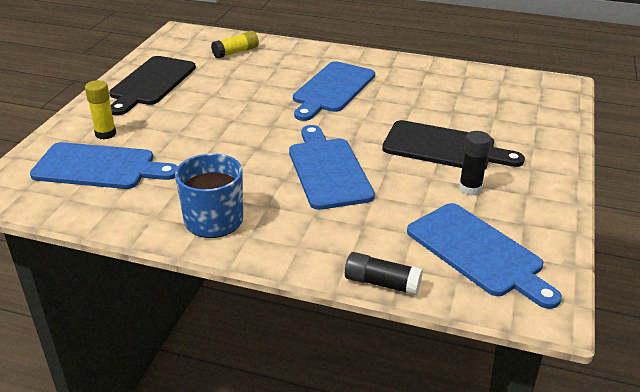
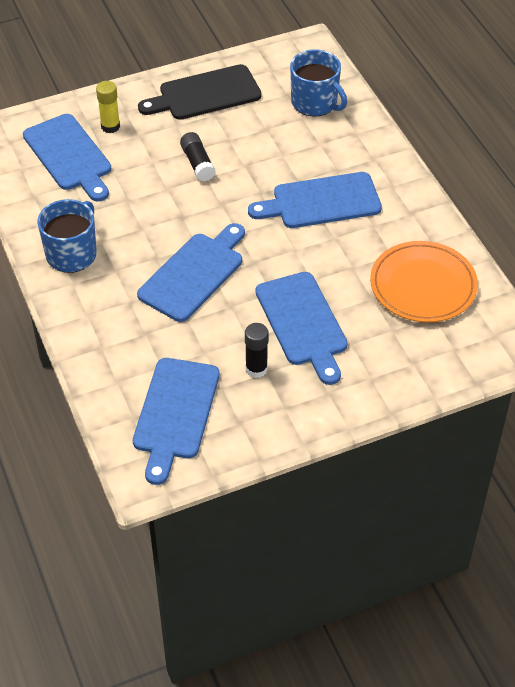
camera: 50 degrees right, 15 degrees up
(236, 52) = (315, 103): yellow glue stick -> blue mug
(382, 283) = (89, 380): black glue stick -> black glue stick (197, 163)
(444, 147) = (303, 323): black cutting board -> blue cutting board
(464, 90) = (423, 285): none -> orange plate

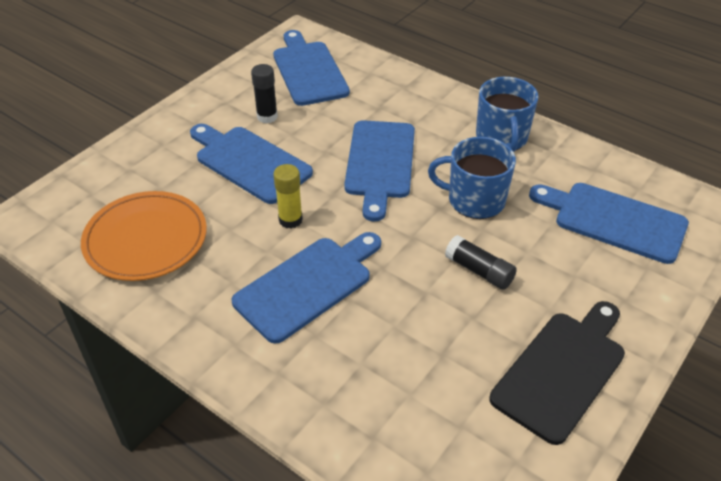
camera: 150 degrees right, 5 degrees down
(110, 126) = (615, 272): yellow glue stick -> yellow glue stick (290, 220)
(315, 103) = (412, 429): blue mug -> blue mug (474, 200)

